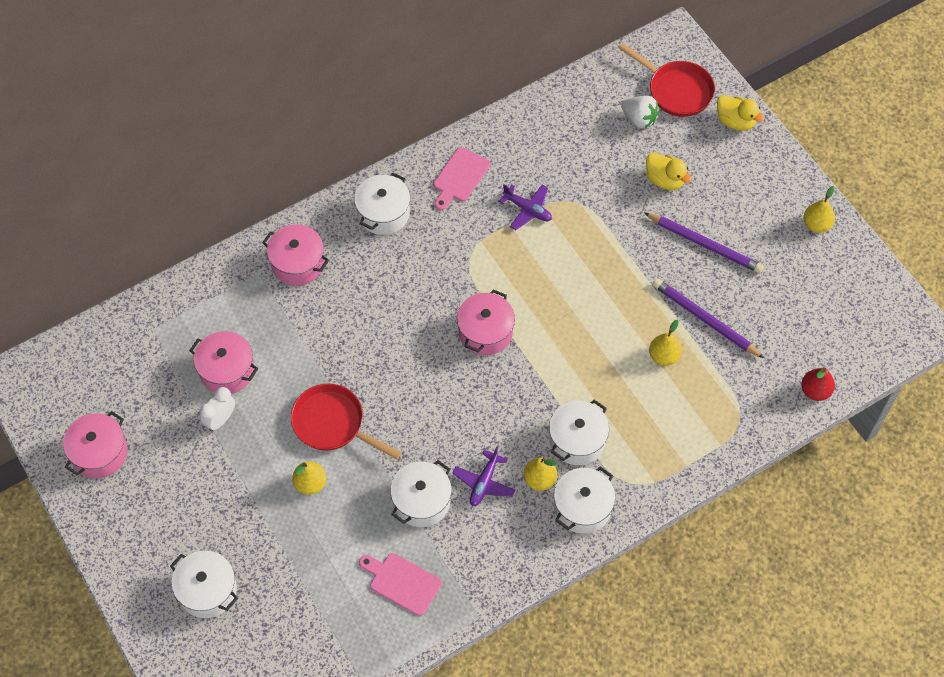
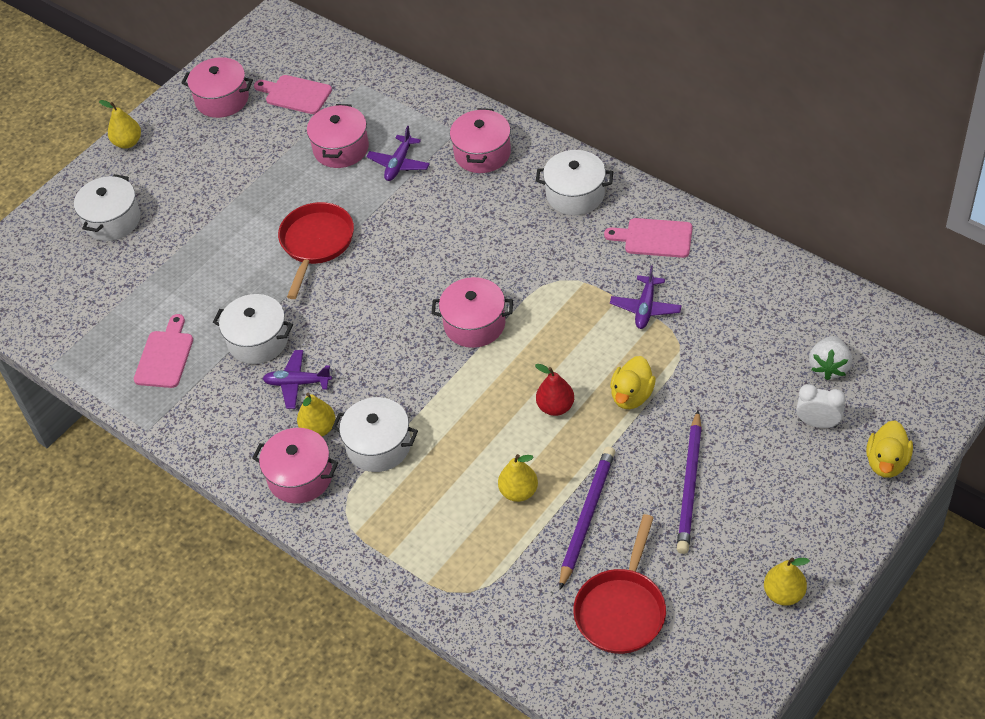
camera: 75 degrees right, 10 degrees down
(132, 388) = (295, 94): none -> pink cutting board
(220, 420) = (287, 164): white clock -> white clock (818, 423)
(273, 330) = (399, 164): none -> purple plane
(310, 483) = (246, 250): yellow pear -> yellow pear (128, 142)
(582, 507) = (300, 476): white pot -> pink pot
(665, 180) = (758, 418): yellow duck -> yellow duck (632, 396)
(676, 90) = (894, 389): red pan -> red pan (621, 610)
(815, 391) = (542, 660): red pear -> red pear (555, 407)

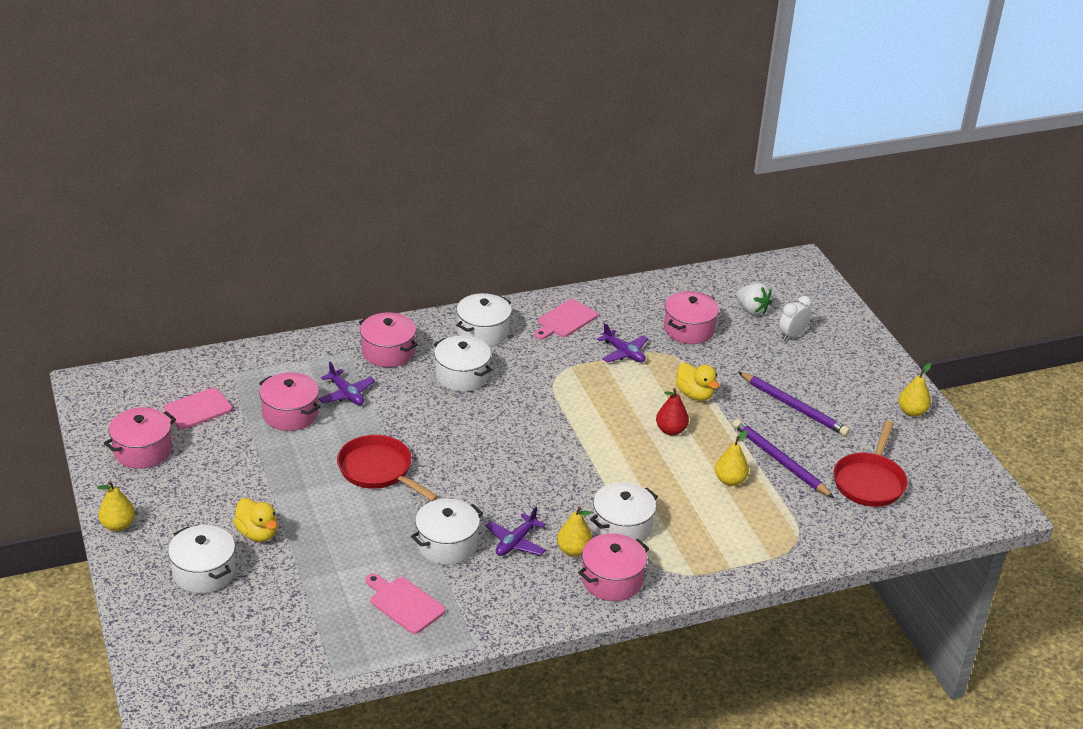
camera: 65 degrees left, 15 degrees down
(474, 324) = (554, 431): pink pot -> pink pot (689, 329)
(495, 218) = (462, 376): none -> white pot
(621, 610) = (869, 481): red pan -> red pan turned 60 degrees clockwise
(886, 462) = (847, 327): yellow duck -> yellow duck (257, 533)

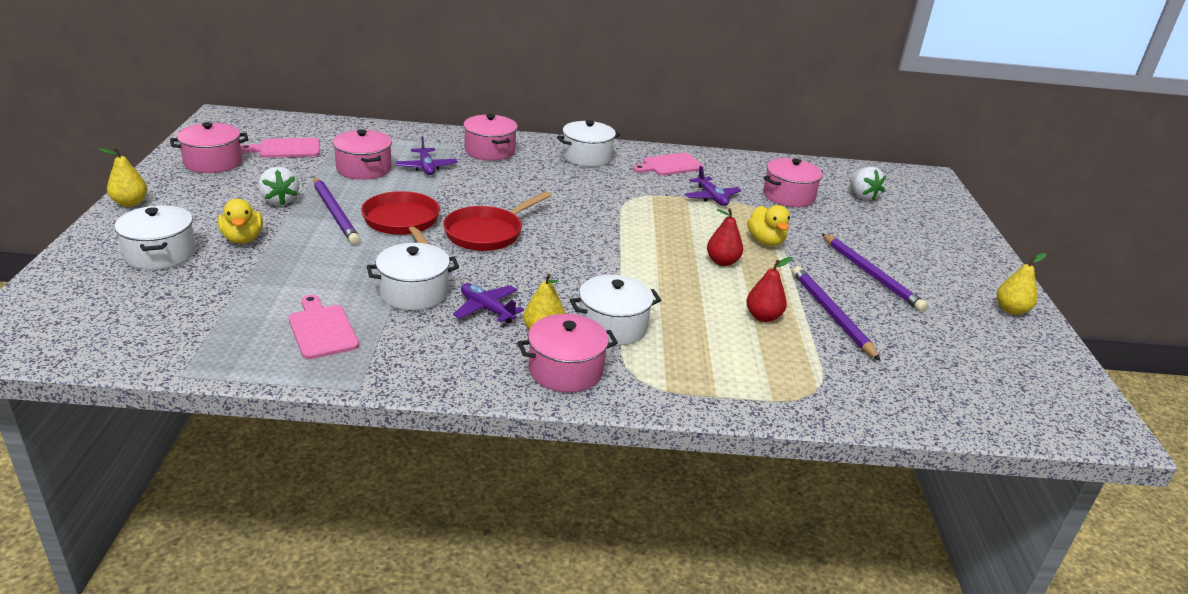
camera: 20 degrees right, 5 degrees down
(249, 479) = (279, 200): none -> white strawberry
(310, 478) = (334, 213): none -> purple pencil
(462, 376) = (542, 179): white pot -> none
(515, 542) = (487, 309): purple plane -> purple plane turned 75 degrees clockwise
(730, 480) = (763, 317): yellow pear -> red pear
(792, 335) = (896, 222): white clock -> none
(869, 481) = (933, 358): red pan -> red pan (487, 233)

